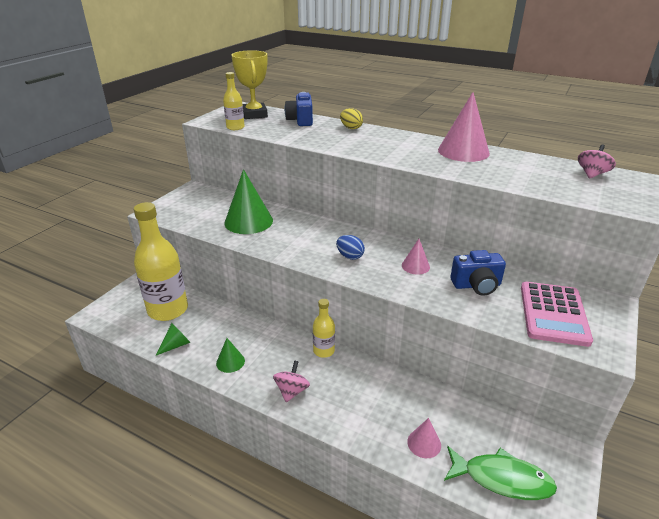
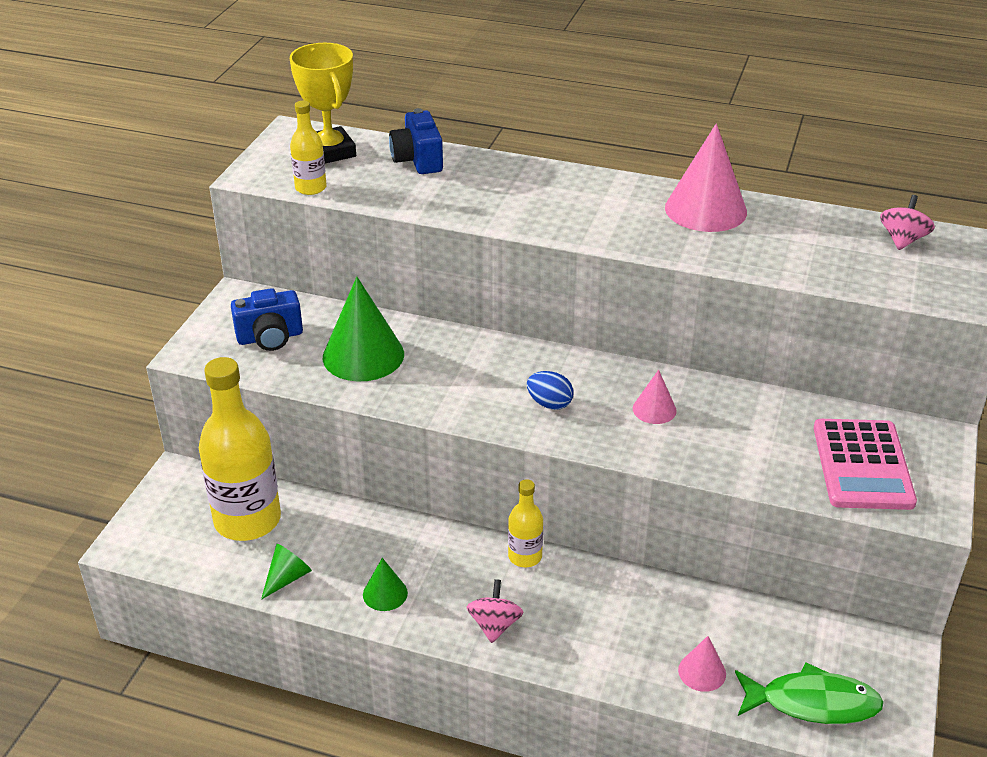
camera: 10 degrees left, 5 degrees up
(351, 128) = (510, 171): yellow egg -> none
(476, 285) = (750, 432): blue camera -> blue camera (270, 337)

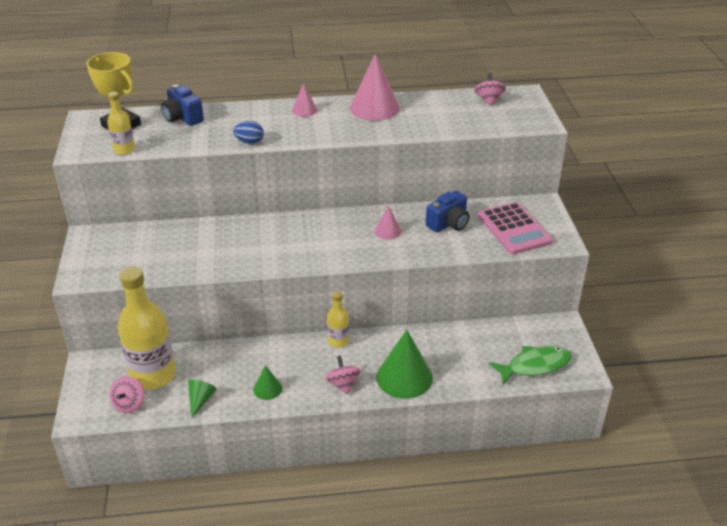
camera: 25 degrees left, 0 degrees up
(195, 550) = (129, 404): none -> pink spinning top
(270, 337) = (126, 254): blue camera -> blue camera (448, 223)
(363, 355) = (195, 248): green cone -> green cone (404, 377)
(549, 404) = (327, 244): blue egg -> blue egg (249, 142)
(702, 672) = (470, 370): pink cone -> pink cone (304, 110)

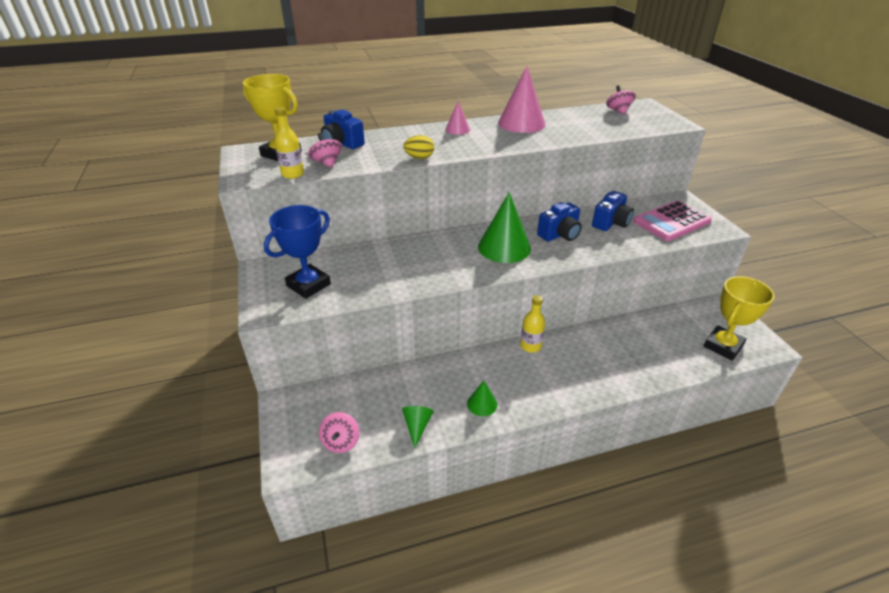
camera: 10 degrees left, 0 degrees up
(125, 257) = (308, 285): none -> blue trophy
(153, 375) = (357, 406): yellow bottle -> none
(249, 142) = (419, 158): blue egg -> yellow egg
(343, 384) = (555, 388): pink spinning top -> pink spinning top (327, 163)
(388, 231) = (559, 234): pink cone -> blue camera
(404, 377) = (610, 373): green cone -> green cone (504, 247)
(514, 229) = (671, 221): pink calculator -> pink calculator turned 90 degrees clockwise
(535, 366) = (723, 346): green fish -> yellow trophy

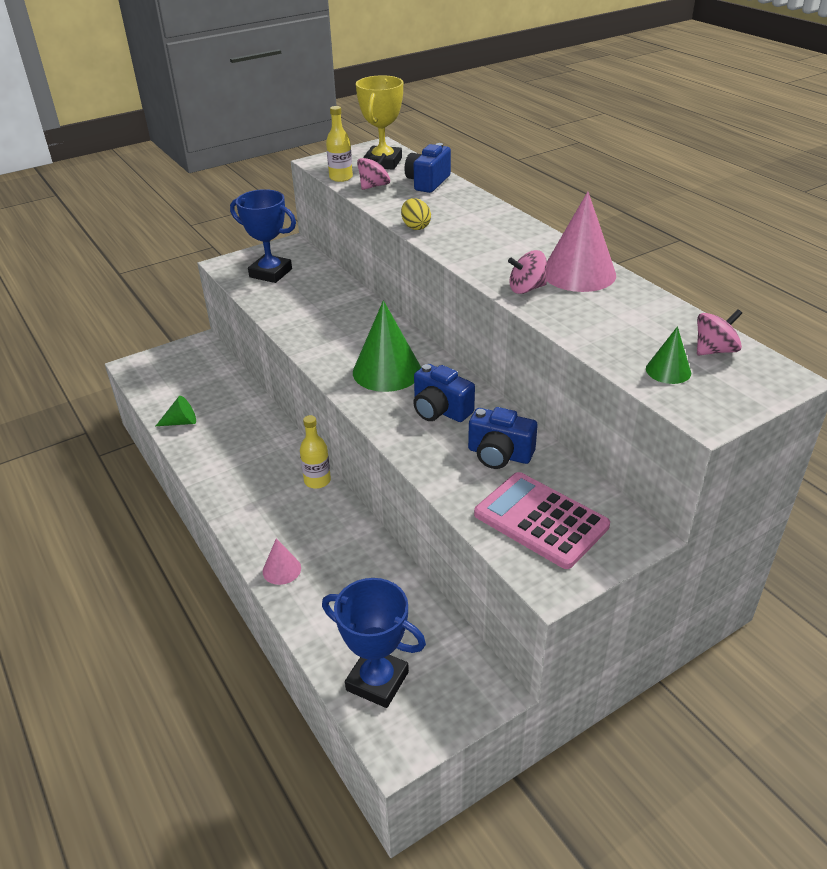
camera: 75 degrees right, 0 degrees up
(341, 442) = (158, 385): pink spinning top -> pink spinning top (526, 289)
(457, 129) = (519, 234): pink cone -> pink cone (281, 569)
(482, 404) = (216, 458): green cone -> green cone (668, 370)
(723, 346) = (377, 681): yellow trophy -> blue trophy

